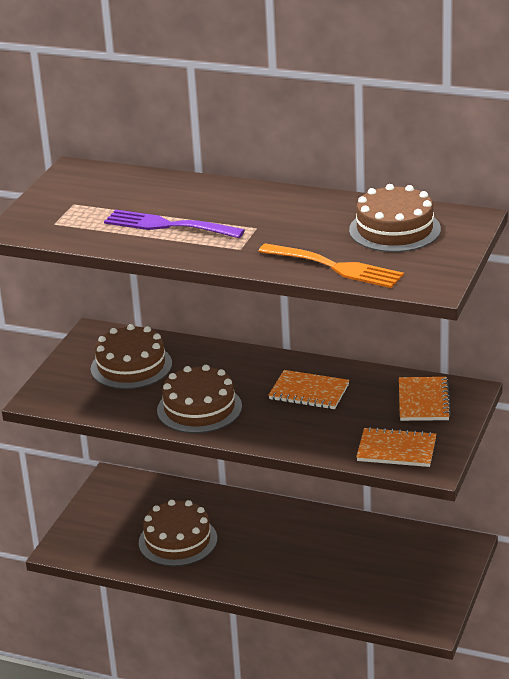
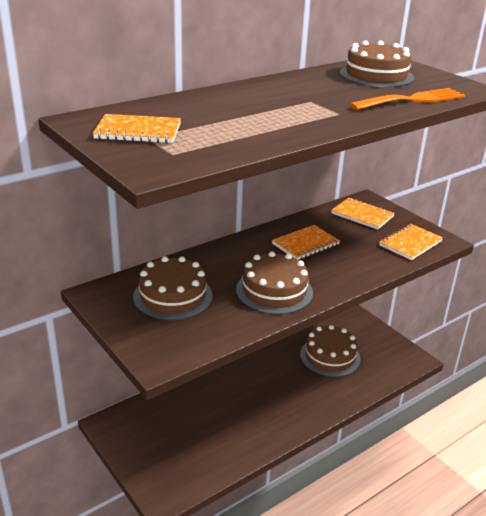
camera: 60 degrees left, 0 degrees up
(80, 196) = (138, 131): none -> orange notebook
(167, 225) = (257, 121): purple fork -> none
(178, 540) = (223, 425): brown cake -> brown cake (330, 356)

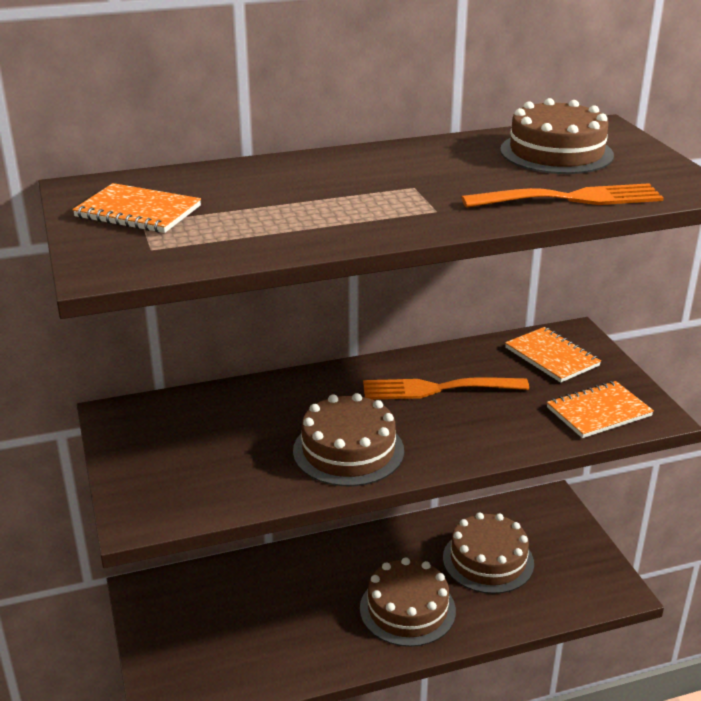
camera: 20 degrees right, 0 degrees up
(173, 296) = (208, 434): brown cake -> brown cake (407, 609)
(305, 244) = (437, 389): orange notebook -> orange fork

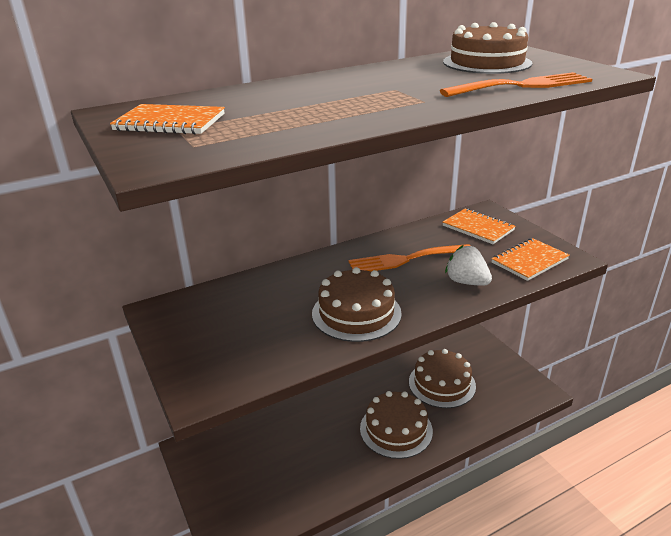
camera: 10 degrees left, 0 degrees up
(502, 429) = (466, 282): none -> white strawberry

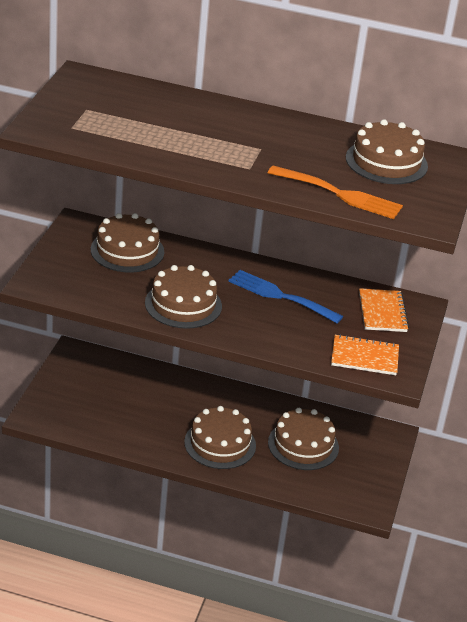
camera: 40 degrees right, 5 degrees up
(170, 122) = (91, 102): orange notebook -> none
(238, 303) = (127, 251): none -> brown cake
(405, 259) = (280, 296): orange fork -> blue fork
(466, 282) = (289, 337): white strawberry -> none

